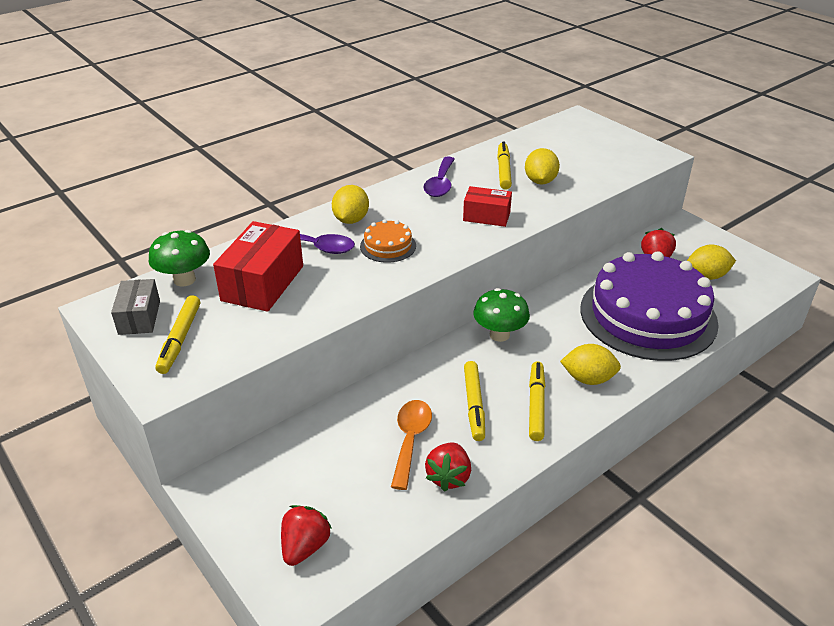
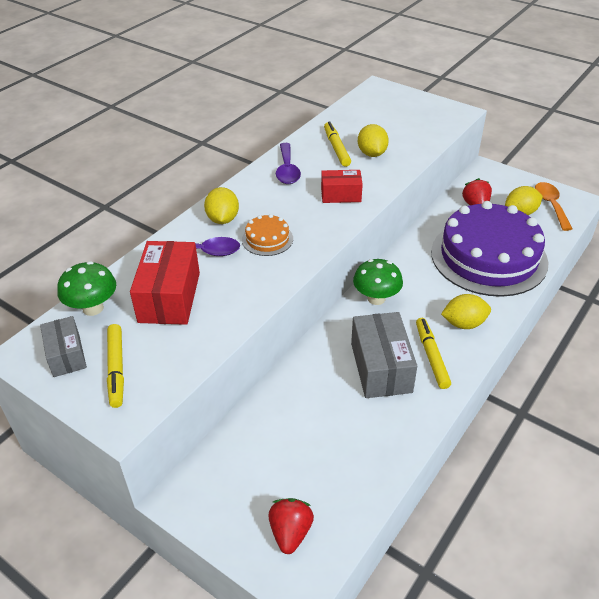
camera: 15 degrees left, 5 degrees up
(410, 440) = (340, 412): orange spoon -> orange spoon (551, 205)
(448, 477) = (386, 438): red strawberry -> none
(474, 405) = (381, 367): yellow marker -> grey box

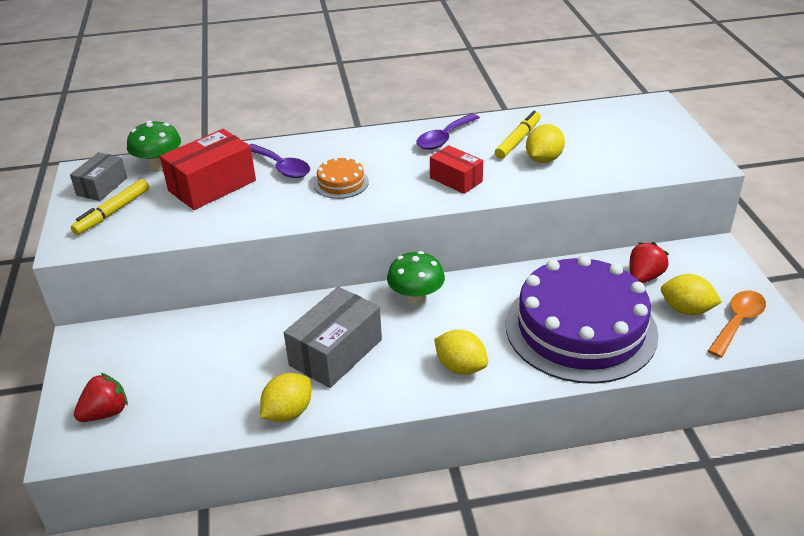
camera: 45 degrees right, 5 degrees down
(223, 219) = (333, 151): yellow lemon -> yellow lemon (288, 412)
(431, 356) = (389, 372): yellow marker -> none

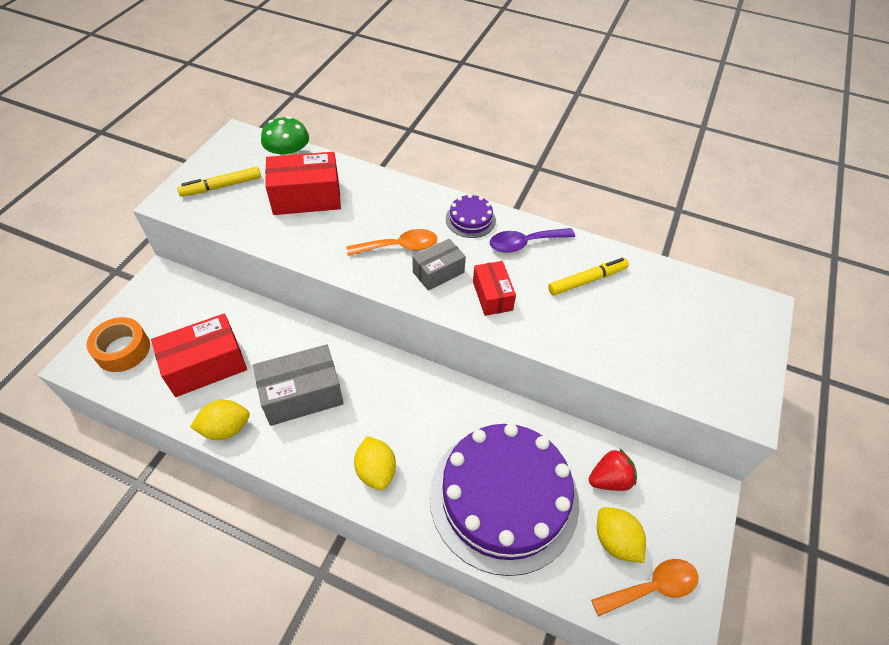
camera: 30 degrees right, 15 degrees up
(102, 186) = (236, 157): grey box -> grey box (438, 272)
(106, 413) = (123, 350): red strawberry -> orange tape
(214, 379) = (206, 365): none -> red box
(281, 167) = (370, 205): purple spoon -> none
(341, 183) = (399, 247): orange cake -> orange spoon
(382, 141) = (470, 219): none -> purple cake
(416, 299) = (402, 381): green mushroom -> none
(543, 159) = (589, 316): yellow lemon -> none

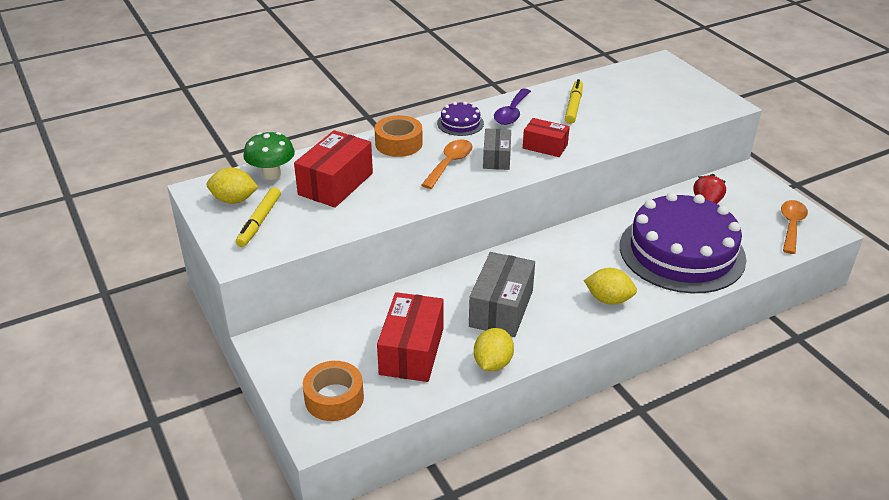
camera: 50 degrees left, 15 degrees down
(399, 200) = (398, 143): none -> orange tape
(615, 541) = (750, 223): yellow lemon -> yellow lemon (234, 200)

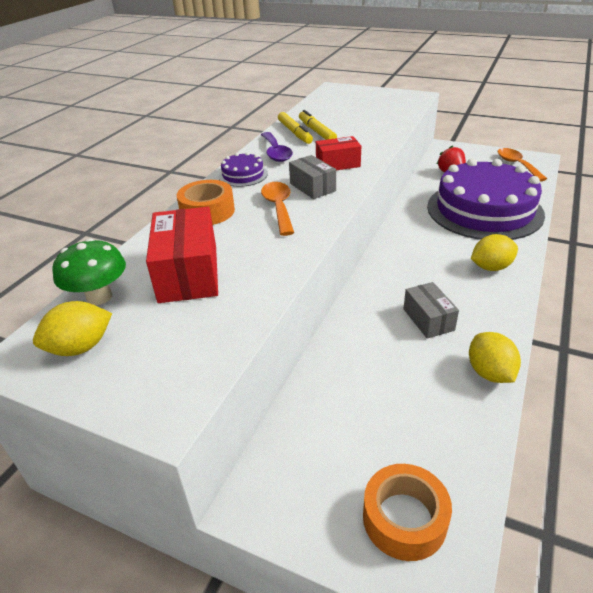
camera: 35 degrees left, 0 degrees up
(259, 222) = (144, 355): yellow marker -> yellow marker (295, 133)
(411, 351) = (410, 408): red box -> none
(501, 308) = (428, 319): grey box -> grey box, size x0.61

